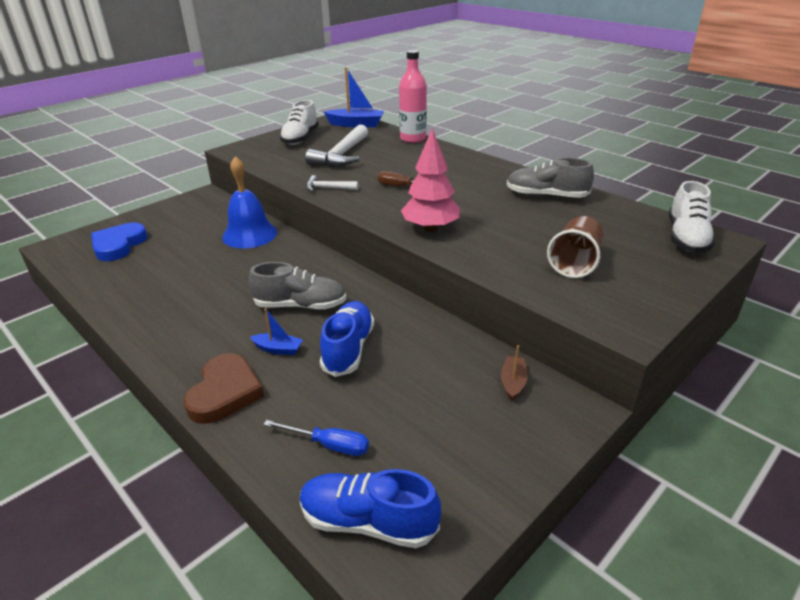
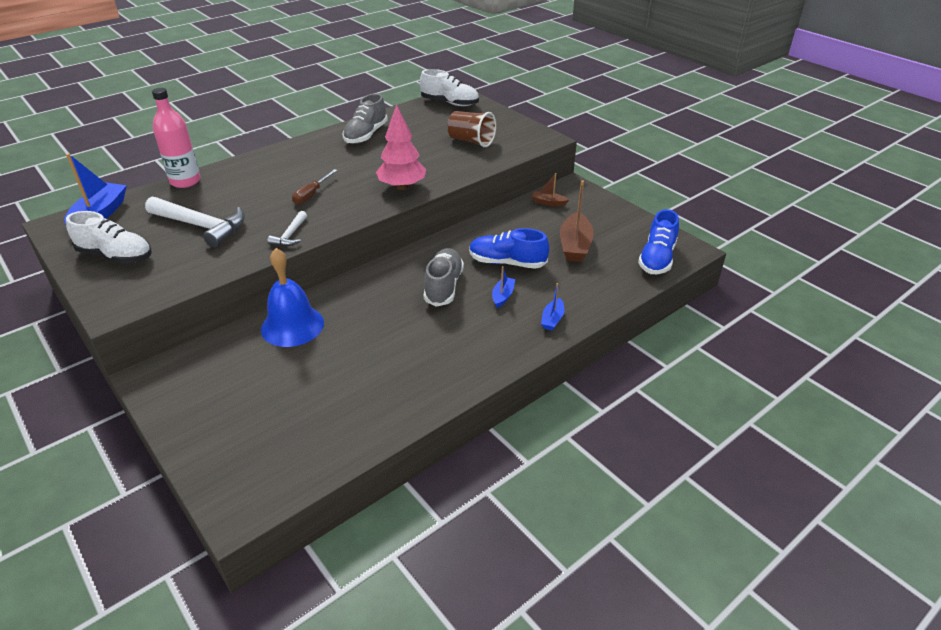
camera: 85 degrees left, 5 degrees up
(118, 245) = (266, 438): blue heart -> none
(225, 392) = (552, 319): brown heart -> blue boat
(329, 445) = (603, 271): blue screwdriver -> none
(396, 413) = (575, 245): none -> brown boat

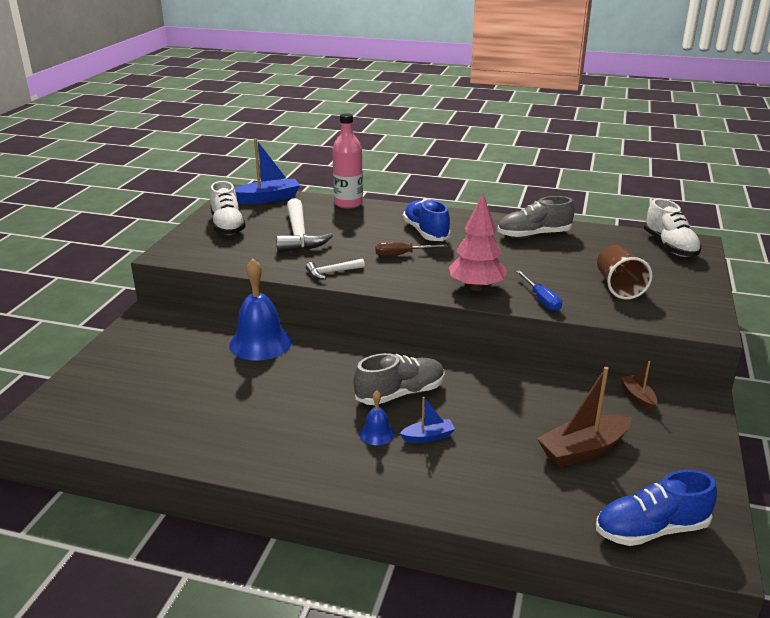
camera: 55 degrees right, 10 degrees down
(450, 172) = (541, 300): none -> blue screwdriver
(476, 316) = (377, 433): none -> blue bell
(507, 262) = (488, 415): blue shoe -> blue shoe (426, 232)
(552, 319) = (428, 488): blue boat -> none

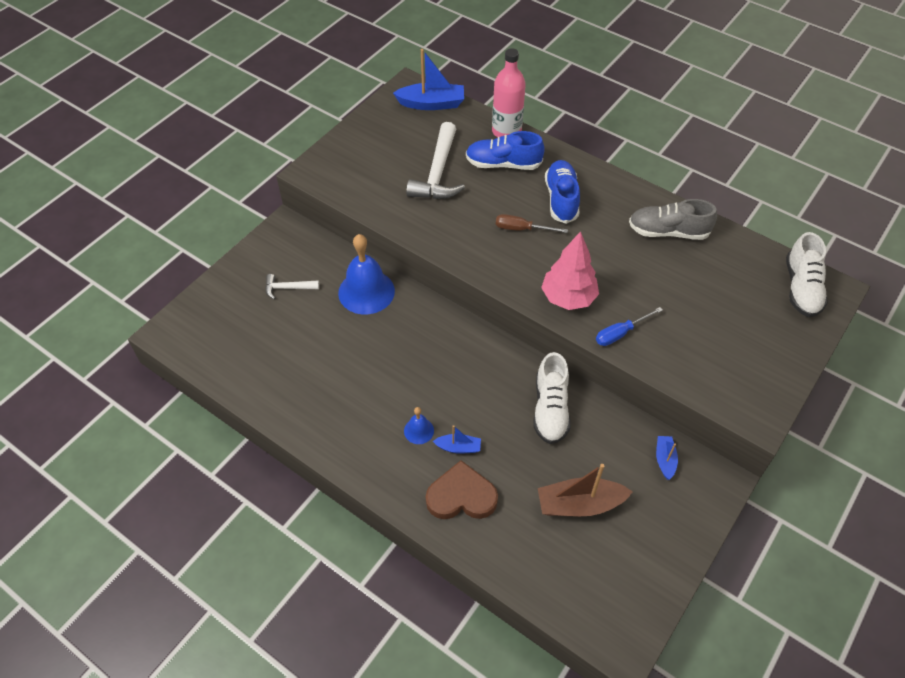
camera: 20 degrees right, 25 degrees up
(227, 226) = (378, 141): white shoe -> white shoe (550, 409)
(332, 272) = (445, 239): white hammer -> white hammer (288, 288)
(400, 394) = (458, 390): grey shoe -> none
(456, 475) = (461, 496): none -> brown heart
(541, 300) = (620, 333): blue screwdriver -> blue screwdriver turned 60 degrees clockwise
(618, 287) = (707, 336): brown cup -> none
(638, 397) = (665, 460): brown boat -> blue boat
(651, 529) = (586, 603): blue shoe -> blue shoe (503, 164)

